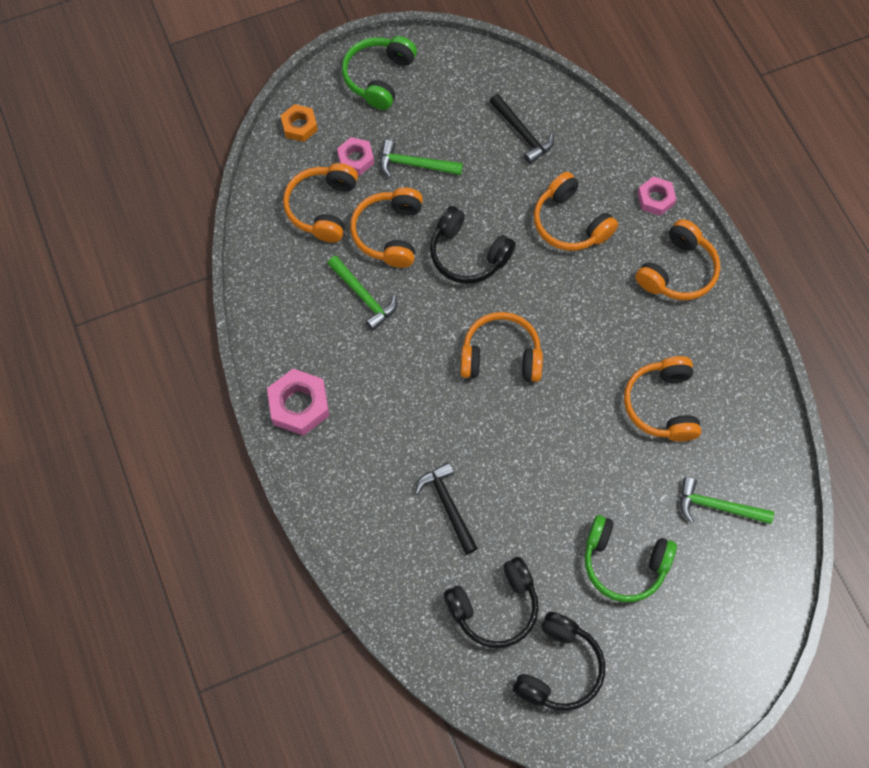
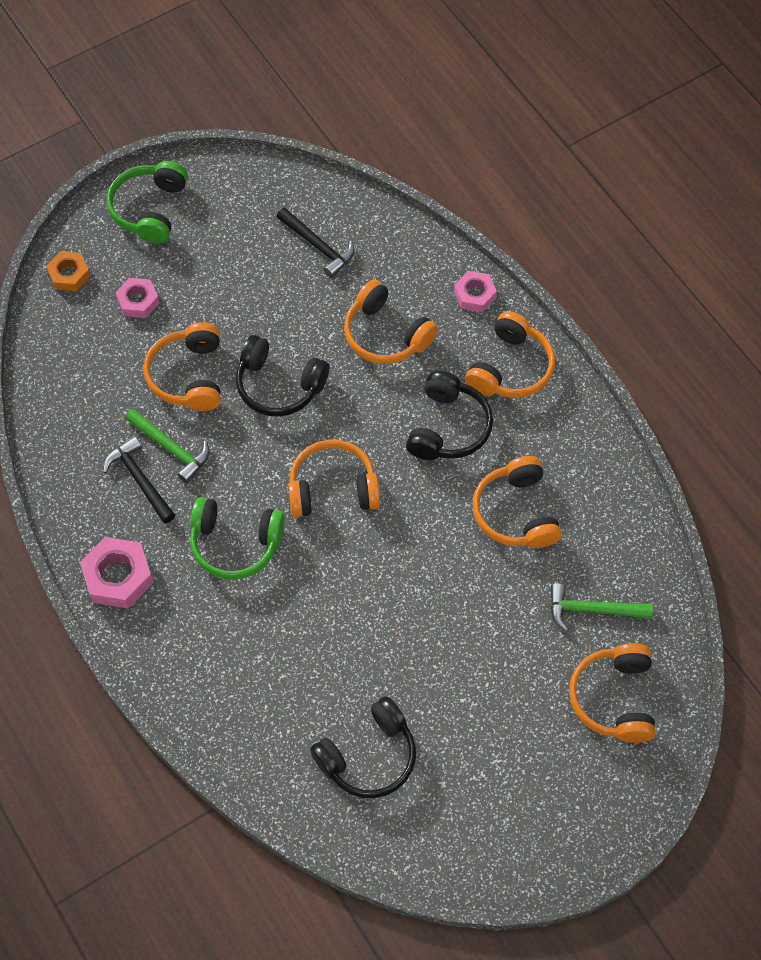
camera: 10 degrees left, 5 degrees down
(322, 208) = (109, 359): orange headphones -> orange headphones (614, 698)
(415, 165) = (205, 297): green hammer -> none
(448, 506) = (300, 657): black hammer -> black hammer (140, 480)
(559, 668) = (449, 809): black headphones -> black headphones (448, 427)
(623, 563) = (501, 686): green headphones -> green headphones (235, 544)

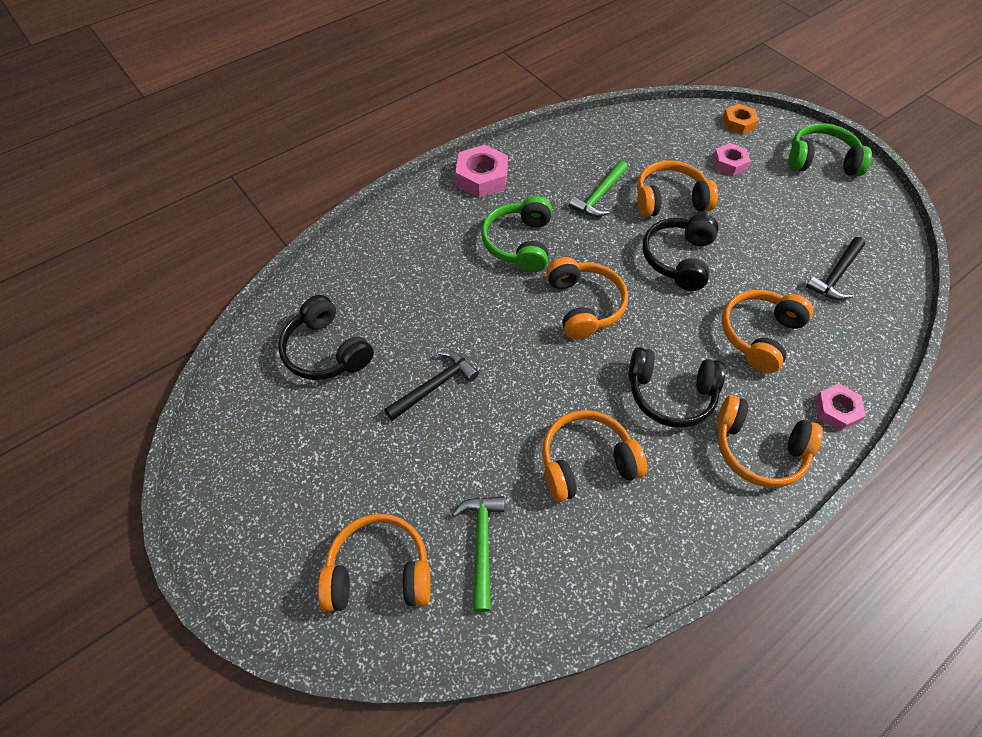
camera: 85 degrees right, 5 degrees down
(140, 480) = (566, 181): black hammer -> black hammer (434, 386)

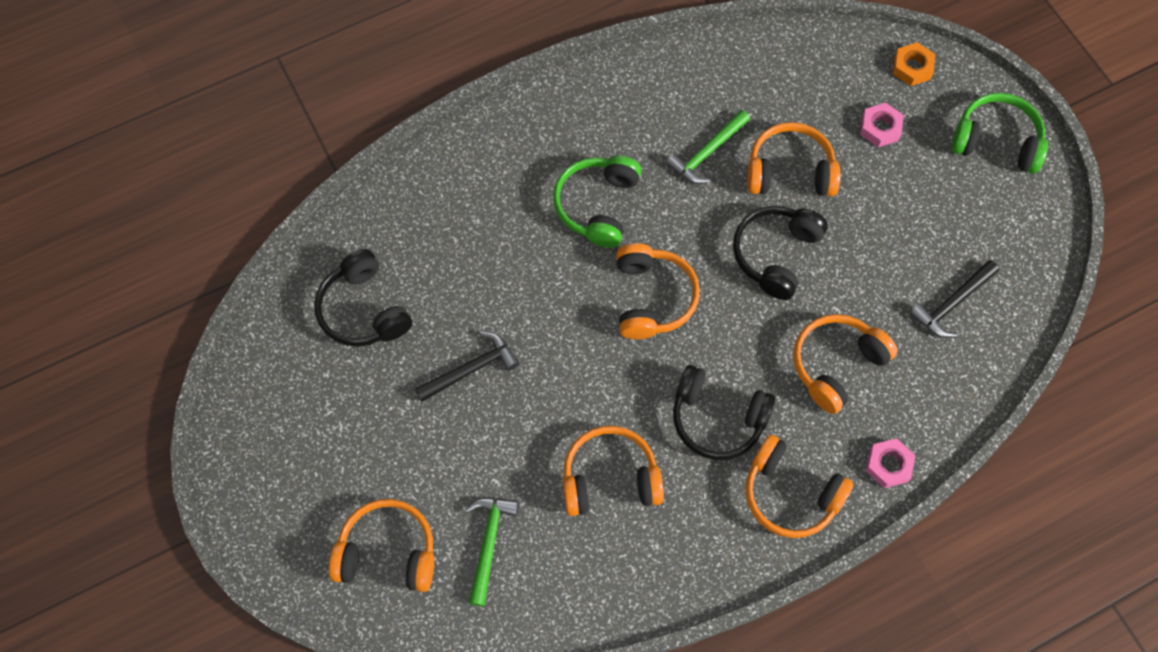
camera: 10 degrees right, 10 degrees up
(482, 177) = (572, 105): pink nut -> none

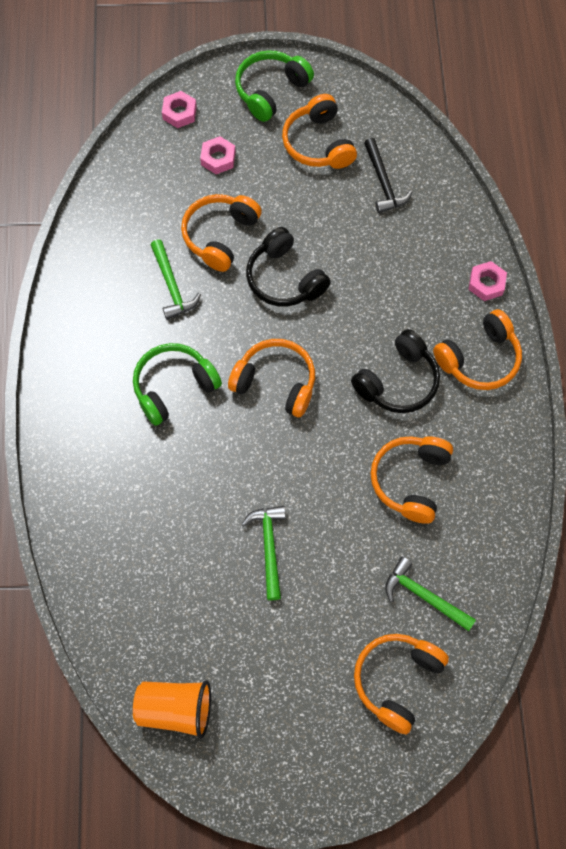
camera: 65 degrees left, 0 degrees up
(274, 356) = (175, 709): none -> orange cup
(363, 310) = (171, 614): black headphones -> none
(471, 369) = (269, 547): black hammer -> green hammer
(597, 205) = (174, 387): green headphones -> green headphones turned 105 degrees clockwise
(836, 364) = (394, 280): orange headphones -> orange headphones (318, 143)
(912, 67) = (179, 113): orange nut -> pink nut

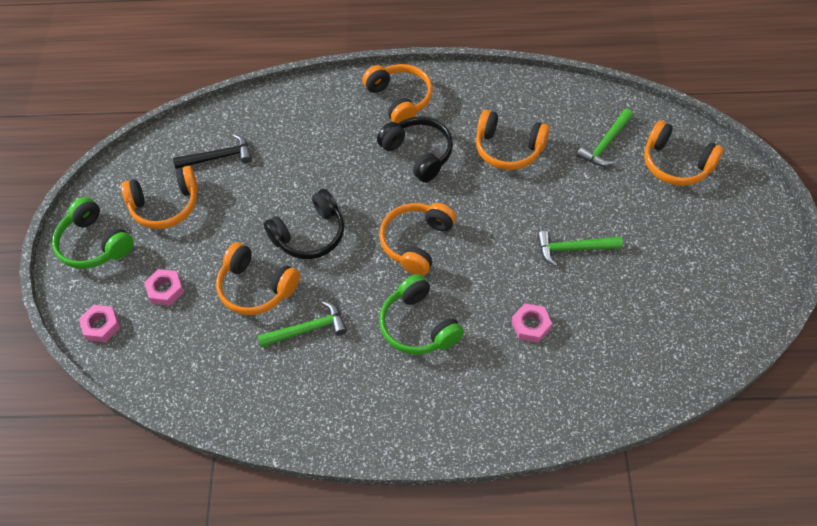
camera: 85 degrees left, 10 degrees down
(175, 709) = (725, 319): orange cup -> none
(486, 284) = (330, 91): pink nut -> pink nut (531, 325)

